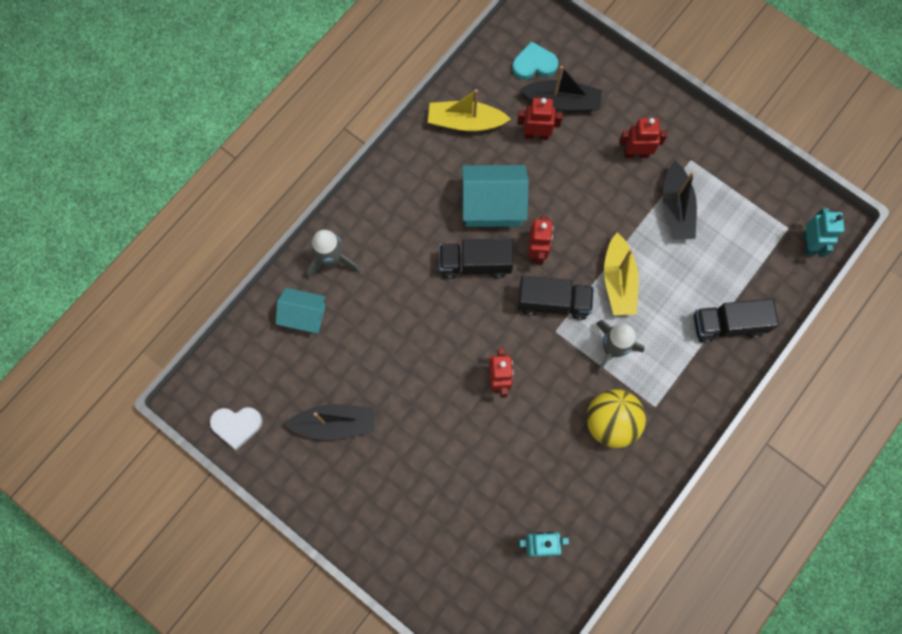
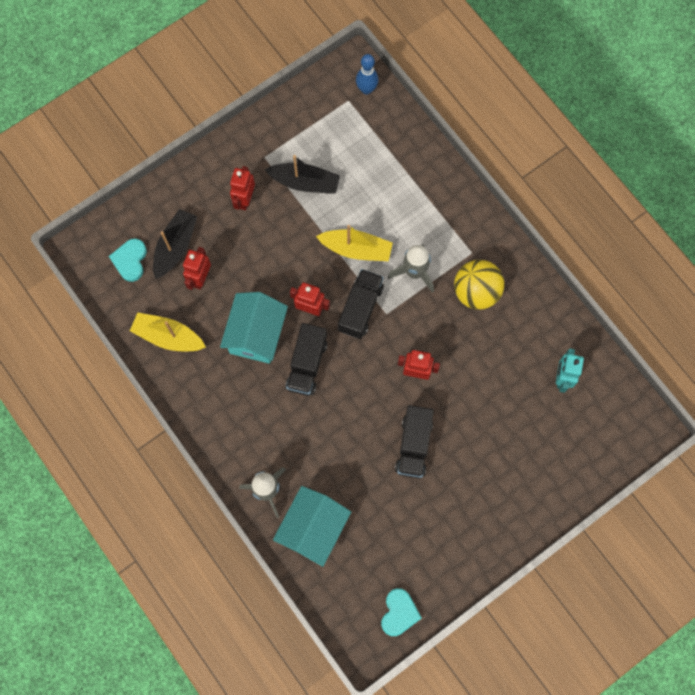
camera: 75 degrees left, 0 degrees up
(237, 425) = (399, 613): white heart -> turquoise heart
(304, 316) = (313, 528): turquoise house -> turquoise house, size x1.55
(335, 424) = (419, 524): black boat -> none
(465, 122) = (168, 337): yellow boat -> yellow boat turned 90 degrees clockwise
(727, 325) = (418, 174): black truck -> black truck (413, 445)
(809, 244) = (366, 89): turquoise robot -> blue bowling pin

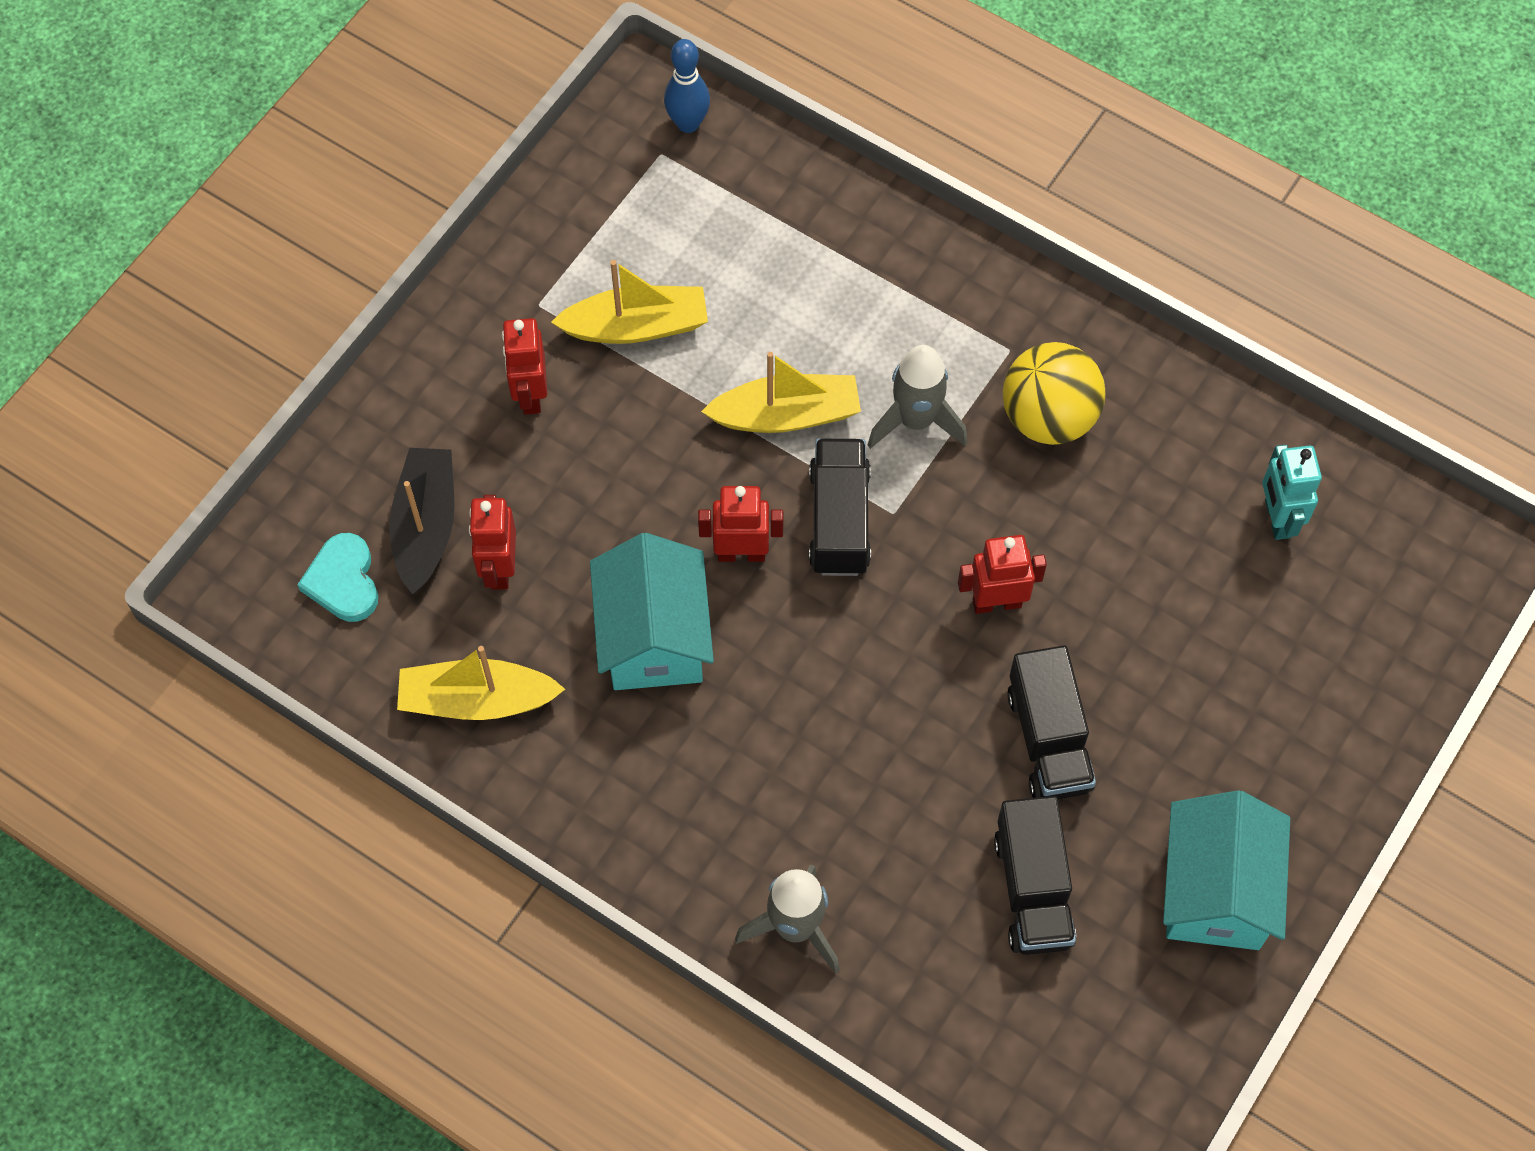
camera: 20 degrees left, 10 degrees down
(305, 182) = (636, 326): black boat -> yellow boat
(307, 364) = (777, 659): black truck -> black truck (1032, 889)
(313, 528) = (916, 968): turquoise house -> turquoise house (1215, 890)
(399, 613) = (1154, 1070): turquoise heart -> none

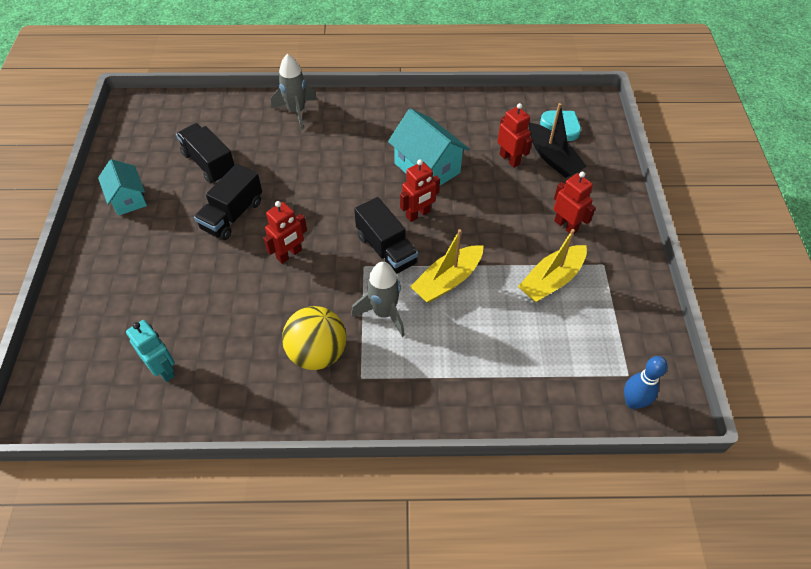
camera: 145 degrees right, 10 degrees down
(477, 700) = (473, 117): yellow boat -> none
(1048, 740) = (232, 215): black truck -> black truck turned 105 degrees counterclockwise
(1215, 890) = (128, 199): turquoise house -> turquoise house, size x0.64

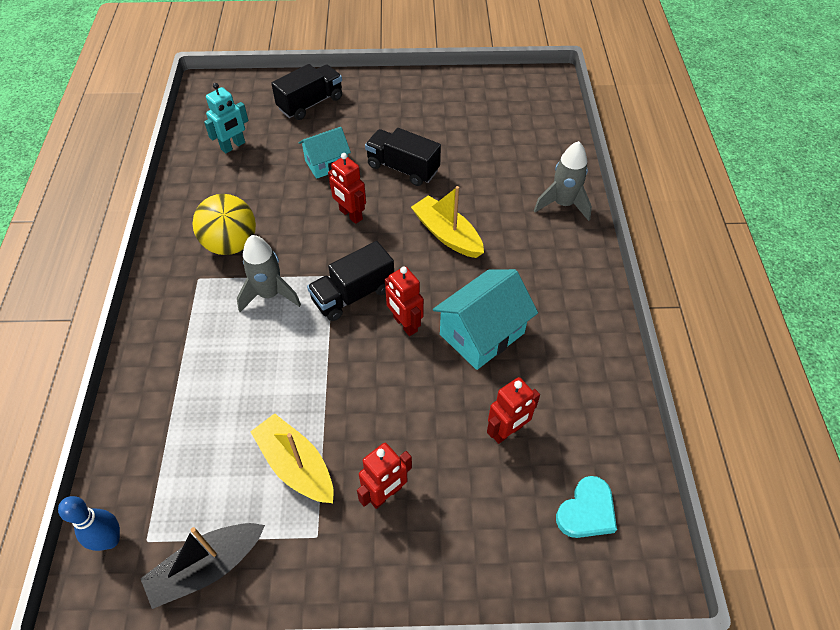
camera: 90 degrees right, 0 degrees up
(128, 199) = (422, 97): turquoise house -> turquoise house (327, 164)
(209, 164) = (472, 144): black truck -> black truck (310, 103)
(447, 280) = (306, 352): yellow boat -> yellow boat (447, 234)
(552, 158) = (515, 490): black boat -> black boat (207, 567)

